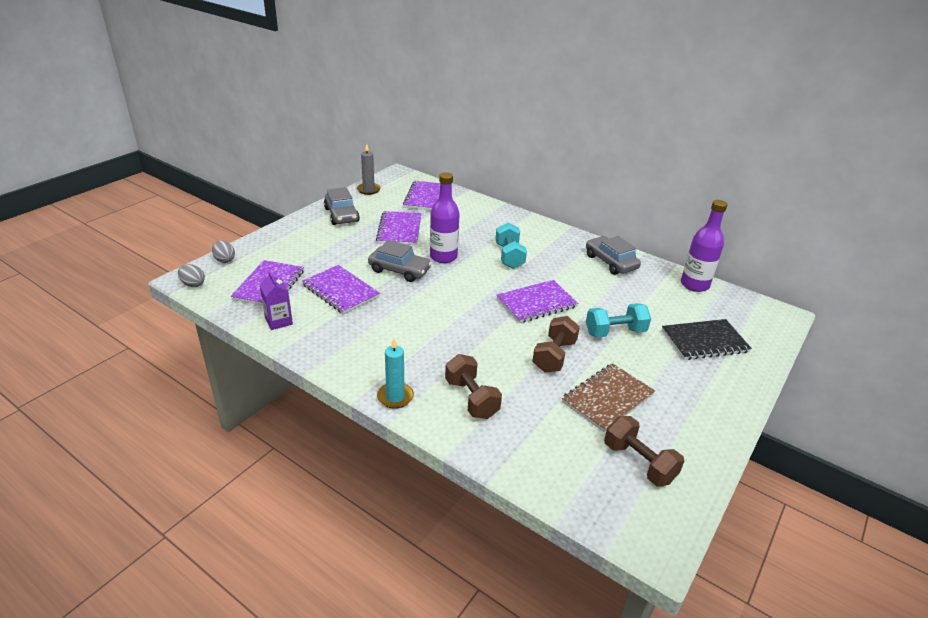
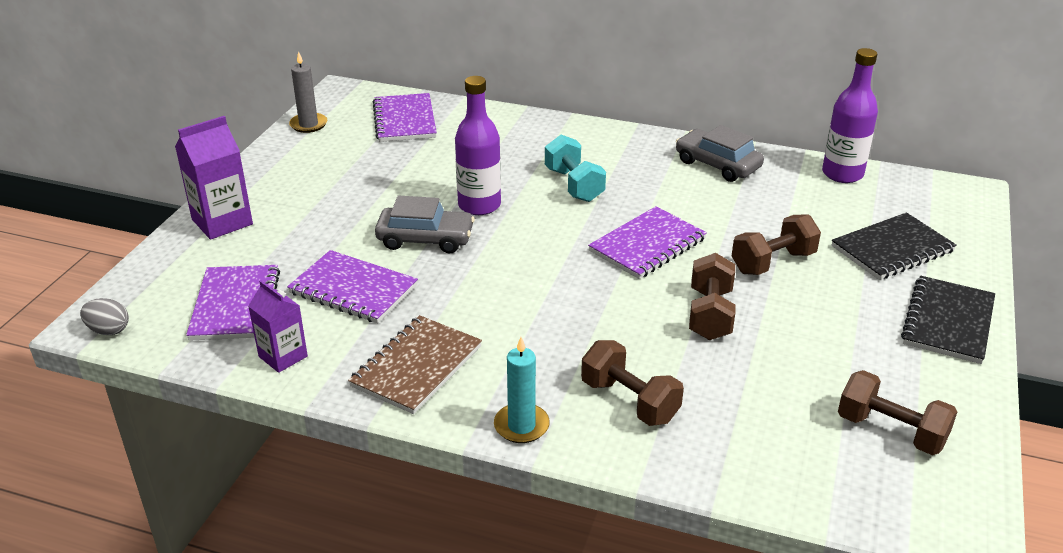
camera: 15 degrees left, 0 degrees up
(224, 260) = (138, 281): grey egg -> none
(288, 236) = (222, 222): none -> purple carton
(341, 215) = (288, 172): grey car -> none
(399, 230) = (391, 178): purple notebook -> none
(607, 398) = (809, 356): brown notebook -> brown notebook (417, 366)
(615, 332) = (773, 262): turquoise dumbbell -> brown dumbbell
(720, 399) = (948, 322): none -> black notebook

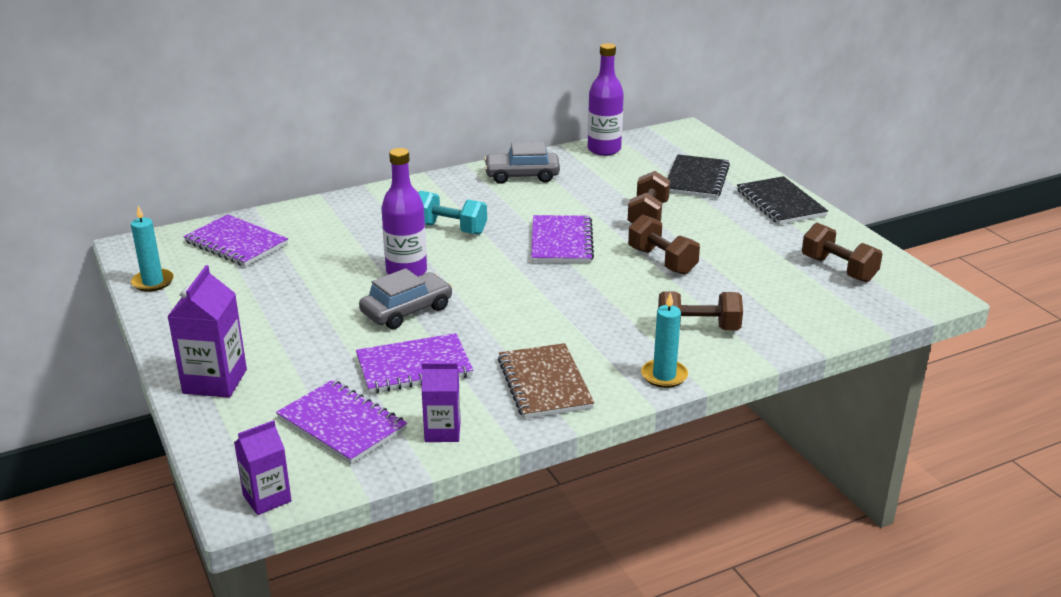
camera: 45 degrees left, 5 degrees down
(108, 330) = (267, 498): grey egg -> purple carton
(308, 124) = (153, 282): grey candle -> turquoise candle
(891, 431) = (838, 269): brown dumbbell -> brown dumbbell turned 60 degrees clockwise

